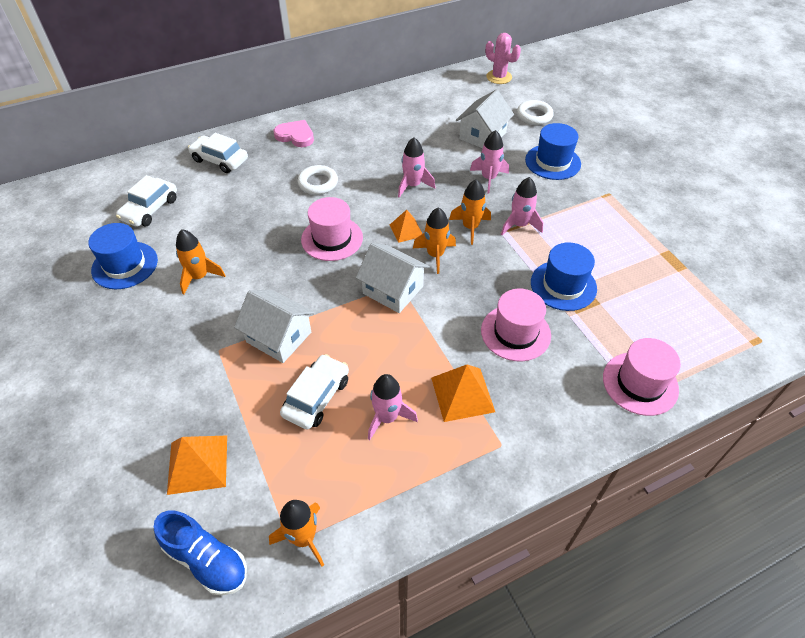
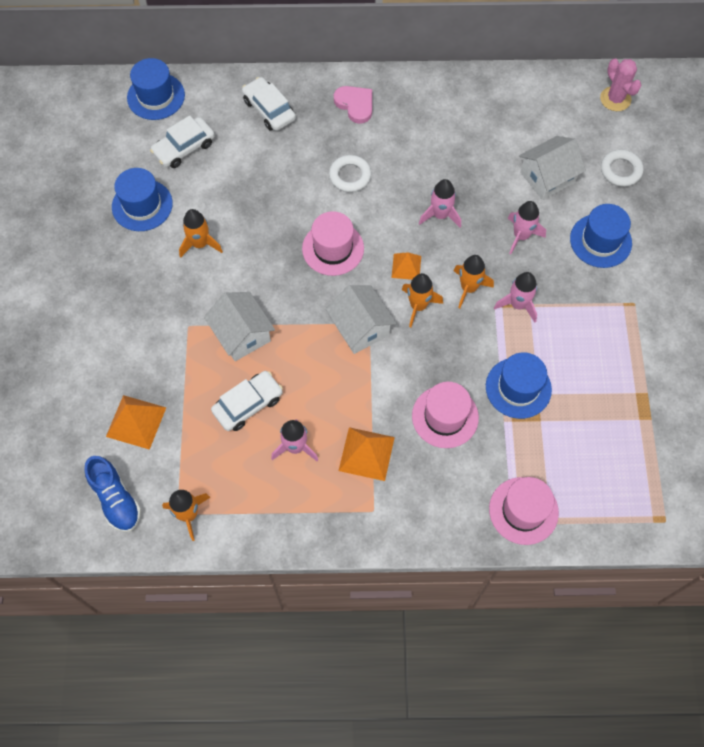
camera: 25 degrees right, 15 degrees up
(106, 181) = (156, 96): none -> blue hat

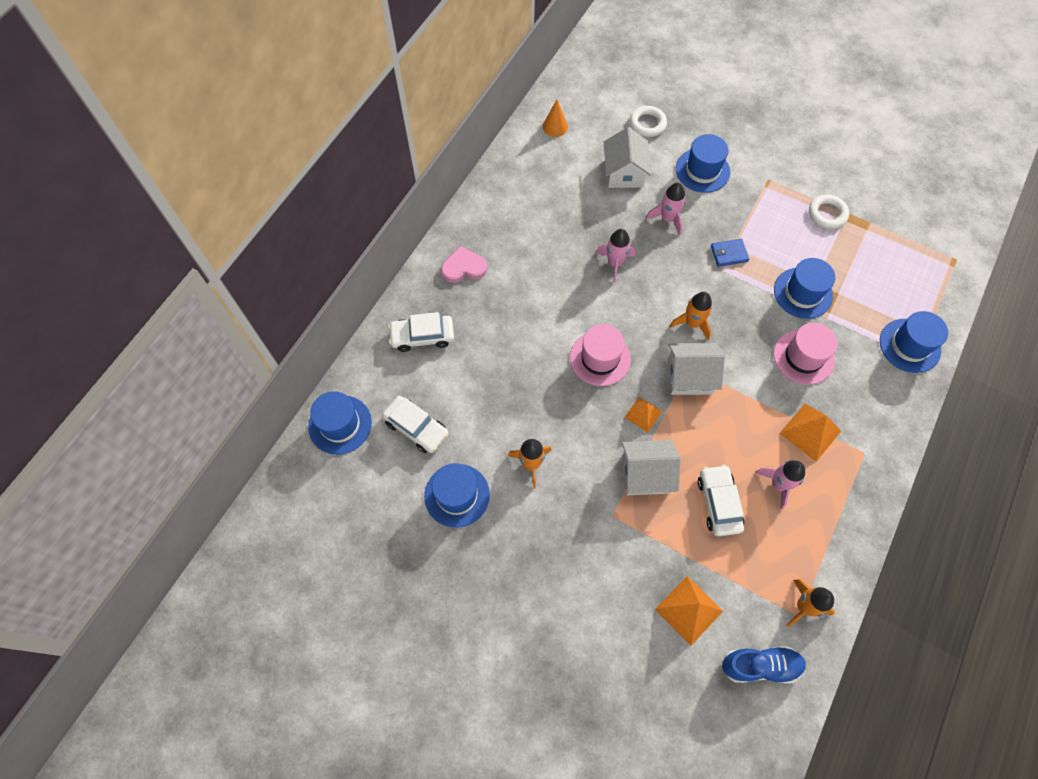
camera: 60 degrees left, 0 degrees up
(184, 148) = (416, 427): white car -> white car turned 45 degrees counterclockwise
(350, 176) = (534, 308): white ring -> white ring (827, 214)
(406, 266) = (649, 313): orange pyramid -> orange pyramid (643, 414)
(468, 288) = (695, 279): orange rocket -> none
(518, 304) = (729, 254): pink rocket -> blue wallet
(523, 510) = (909, 345): pink hat -> blue hat
(557, 98) = (555, 126): none -> orange cone
(615, 99) = (580, 91): pink cactus -> none

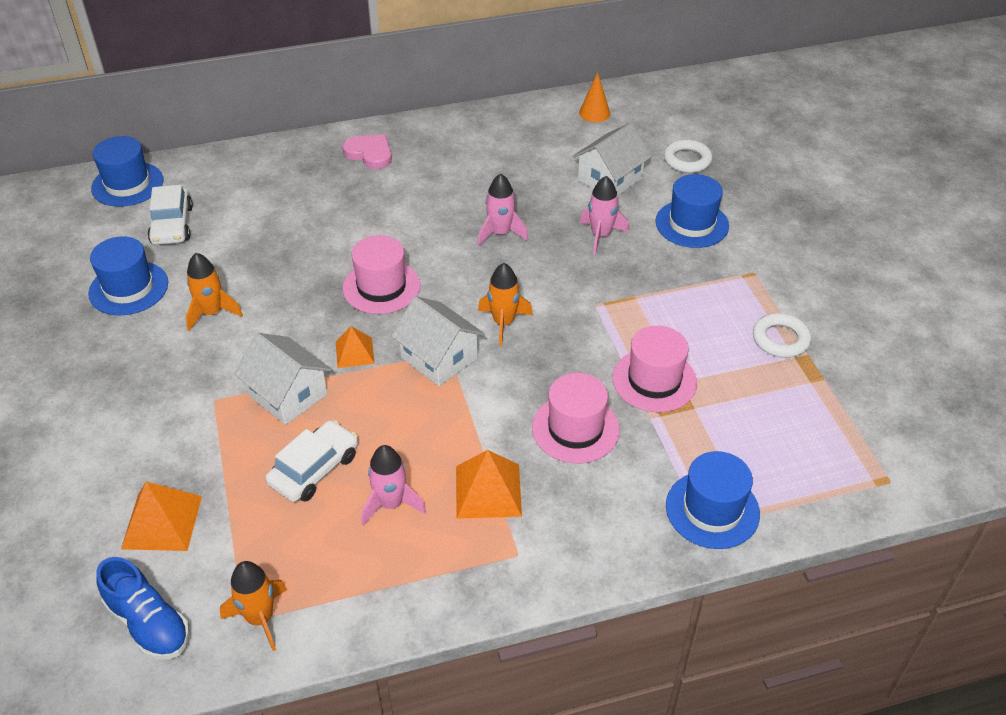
camera: 45 degrees right, 20 degrees down
(422, 336) = (269, 174): white car -> none
(729, 254) = (622, 299): blue wallet -> none
(803, 293) = (654, 380): blue hat -> pink hat

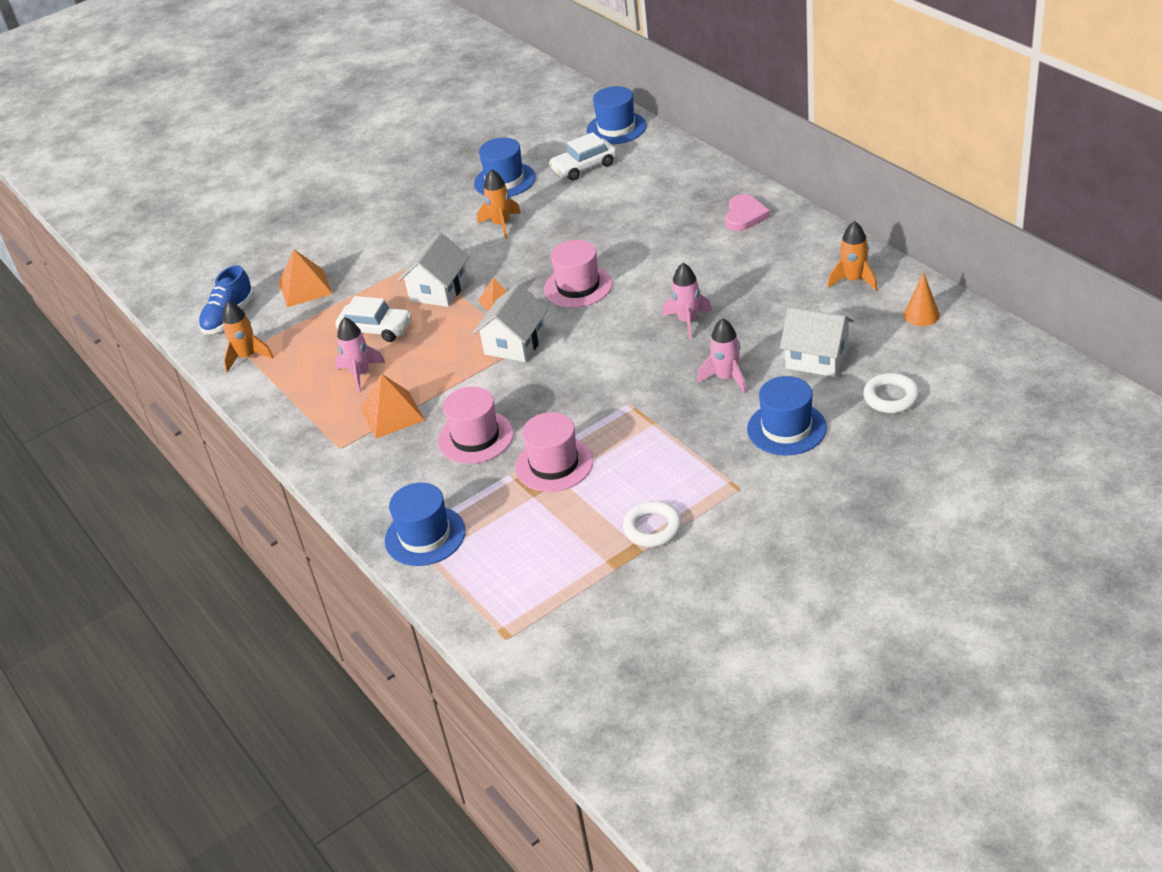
camera: 75 degrees right, 5 degrees down
(503, 323) = (574, 361): orange rocket -> orange rocket (854, 280)

